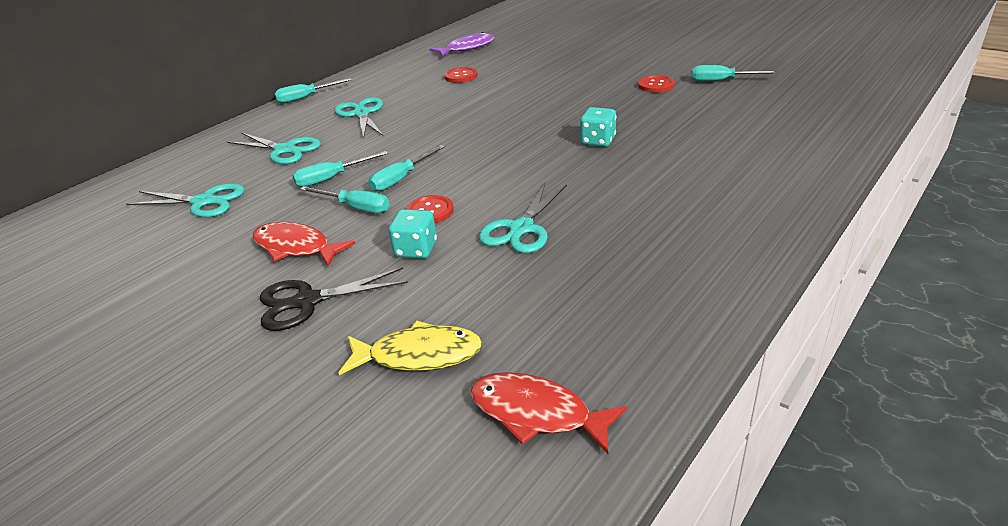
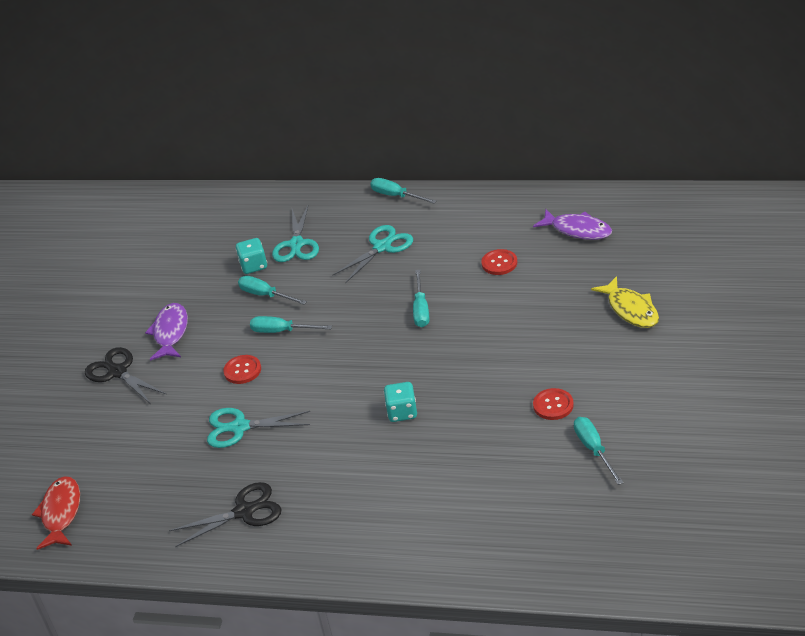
camera: 65 degrees right, 5 degrees up
(204, 202) = (205, 254): turquoise scissors -> none
(296, 247) = (170, 332): red fish -> purple fish
(356, 207) = (231, 331): turquoise screwdriver -> turquoise screwdriver (421, 309)
(416, 249) = (191, 389): turquoise dice -> turquoise dice (254, 266)
(419, 355) = (89, 445): yellow fish -> yellow fish (631, 309)
(666, 249) = (244, 511): none -> black scissors

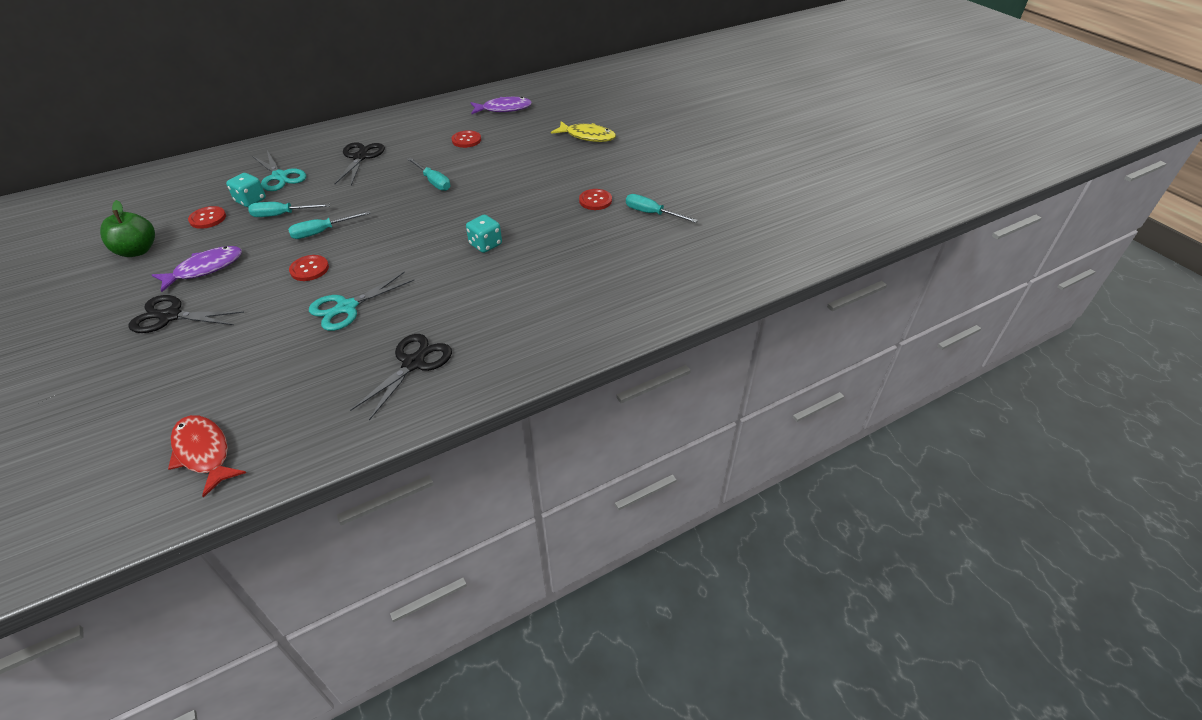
camera: 45 degrees left, 5 degrees up
(138, 289) = (137, 251): none -> green apple
(170, 332) = (205, 269): purple fish -> purple fish turned 90 degrees clockwise
(208, 273) = (208, 218): none -> red button
(382, 247) = (360, 157): turquoise scissors -> black scissors
(396, 196) = (341, 127): turquoise screwdriver -> none

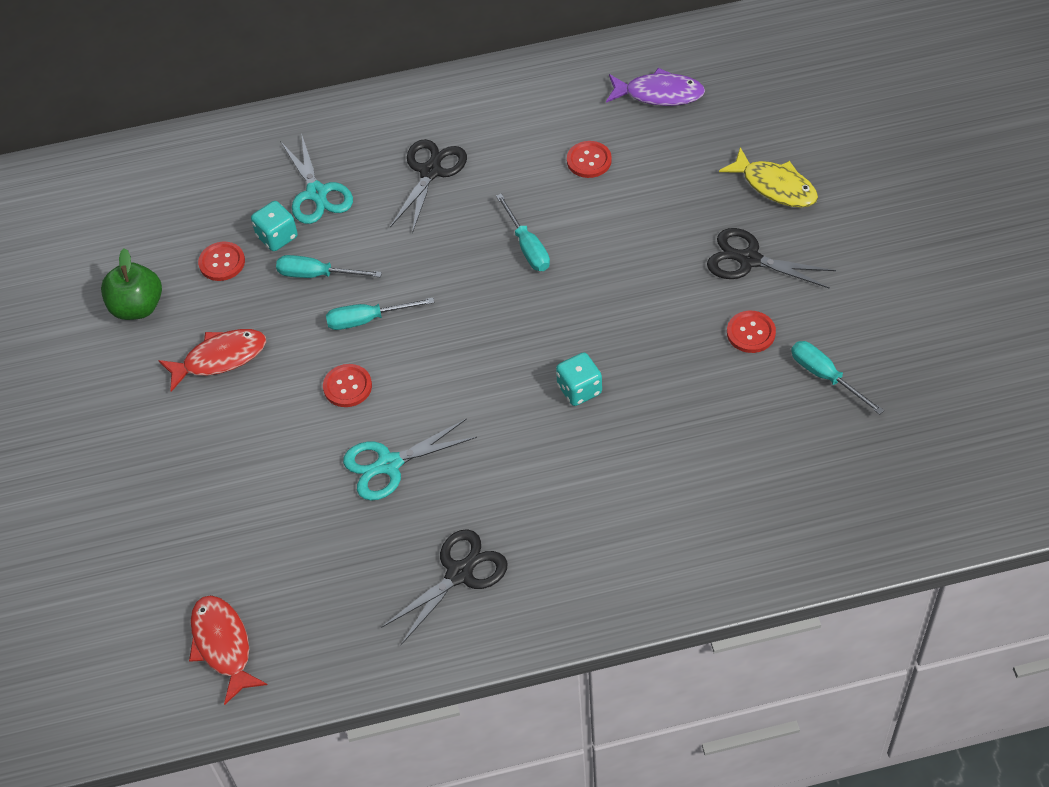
camera: 20 degrees right, 10 degrees up
(170, 316) = (181, 432): black scissors -> black scissors (749, 260)
(205, 269) = (220, 358): purple fish -> red fish

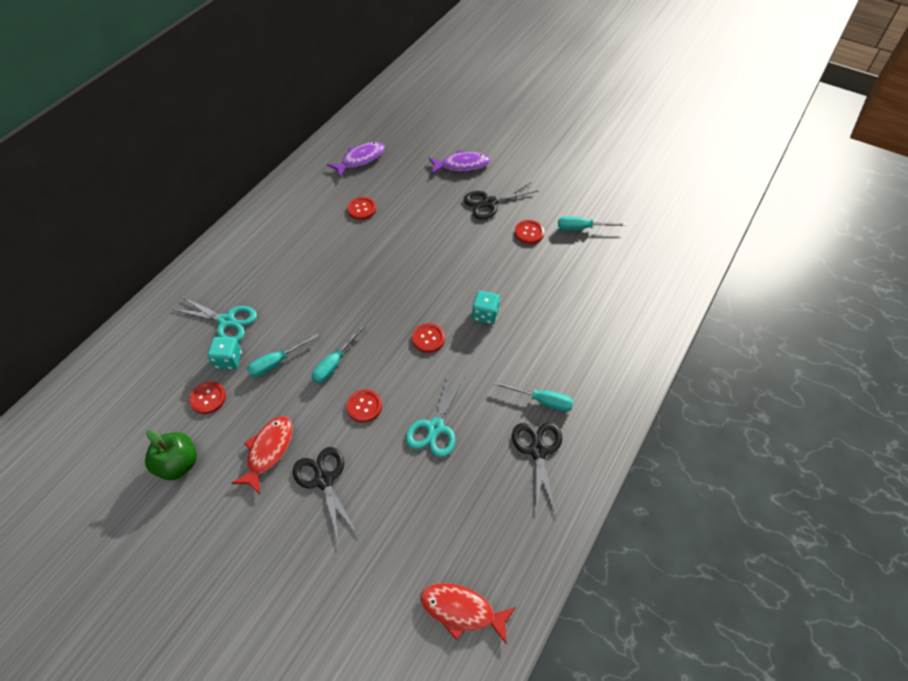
camera: 50 degrees left, 0 degrees up
(430, 171) = (282, 267): black scissors -> black scissors (324, 480)
(488, 368) = (428, 338): none -> red button
(527, 246) = (378, 268): turquoise screwdriver -> turquoise screwdriver (542, 401)
(775, 186) = (462, 165): yellow fish -> purple fish

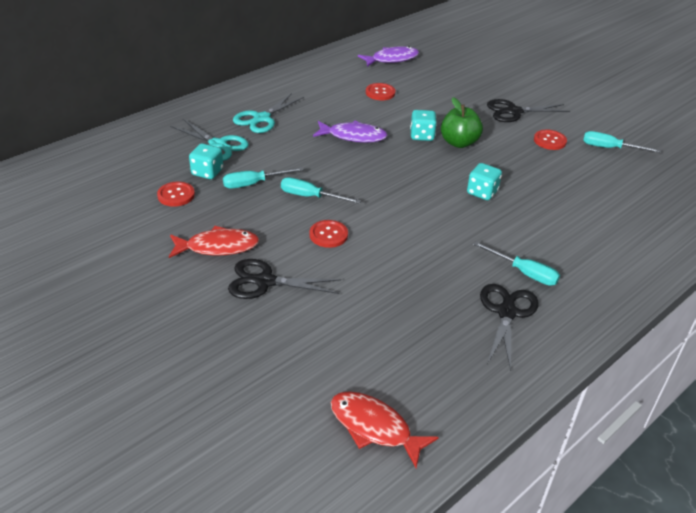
camera: 15 degrees right, 15 degrees down
(178, 464) = (126, 236): green apple -> green apple (459, 143)
(268, 451) = (218, 247): red fish -> red fish turned 45 degrees clockwise
(324, 480) = (265, 281): black scissors -> black scissors turned 75 degrees counterclockwise
(334, 364) = (310, 197): turquoise screwdriver -> turquoise screwdriver turned 60 degrees clockwise
(415, 257) = (422, 136): none -> turquoise dice
(428, 338) = (414, 198): red button -> none
(435, 428) = (398, 268): turquoise scissors -> turquoise scissors (261, 118)
(462, 165) = (493, 80): purple fish -> purple fish (353, 136)

